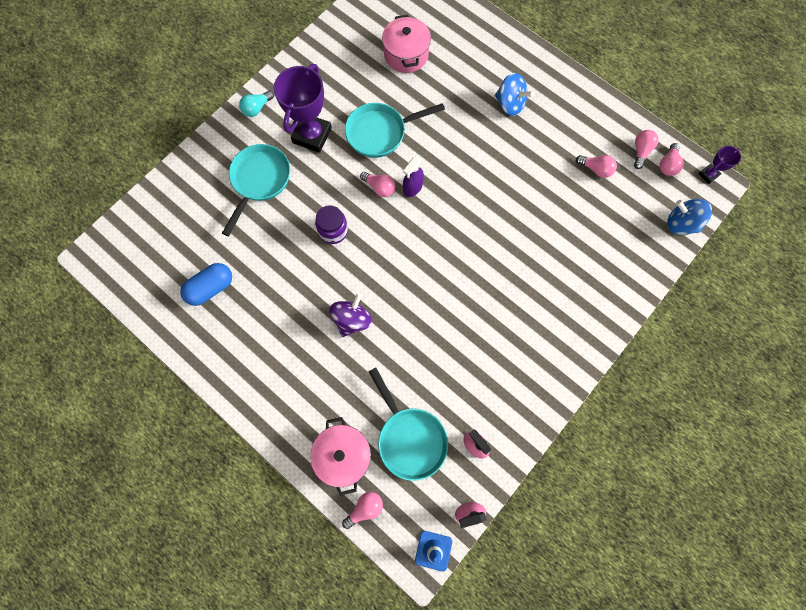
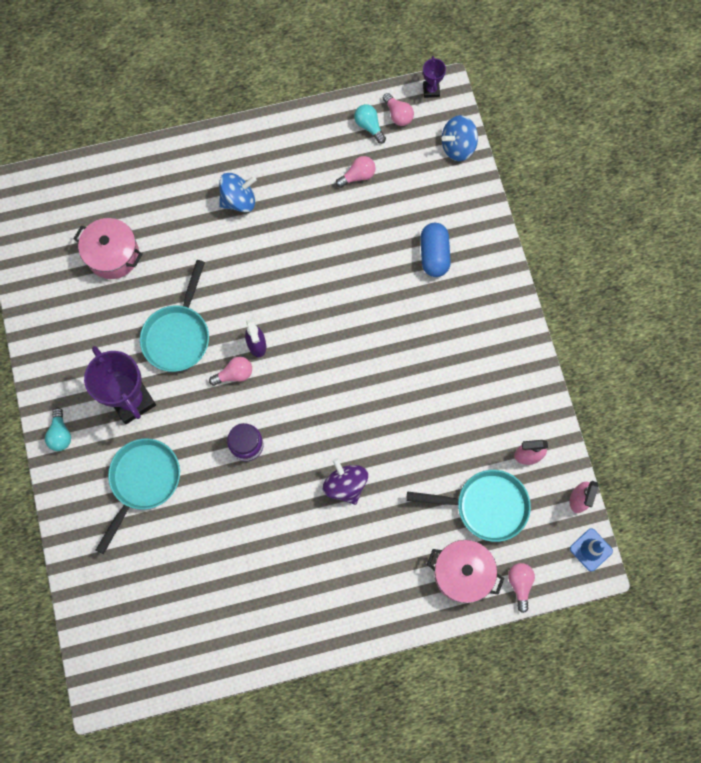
camera: 55 degrees left, 0 degrees up
(211, 288) = (221, 596): blue capsule -> blue capsule (434, 255)
(259, 181) = (143, 481): turquoise pan -> turquoise pan turned 60 degrees clockwise
(640, 151) = (369, 126): pink light bulb -> turquoise light bulb

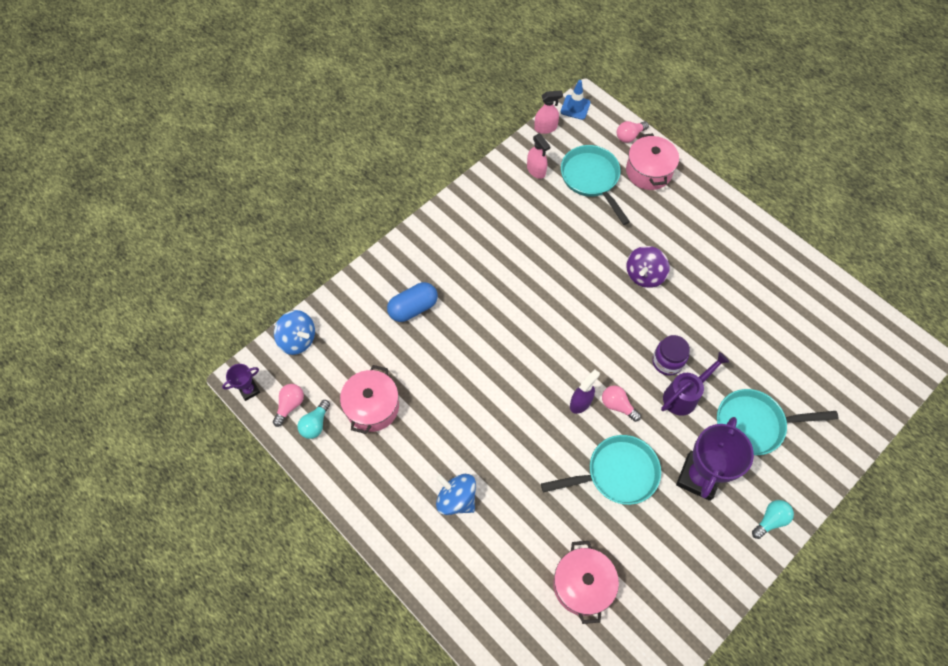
camera: 120 degrees left, 10 degrees down
(207, 438) = (684, 396): none -> purple watering can
(358, 176) = (372, 407): pink light bulb -> pink pot

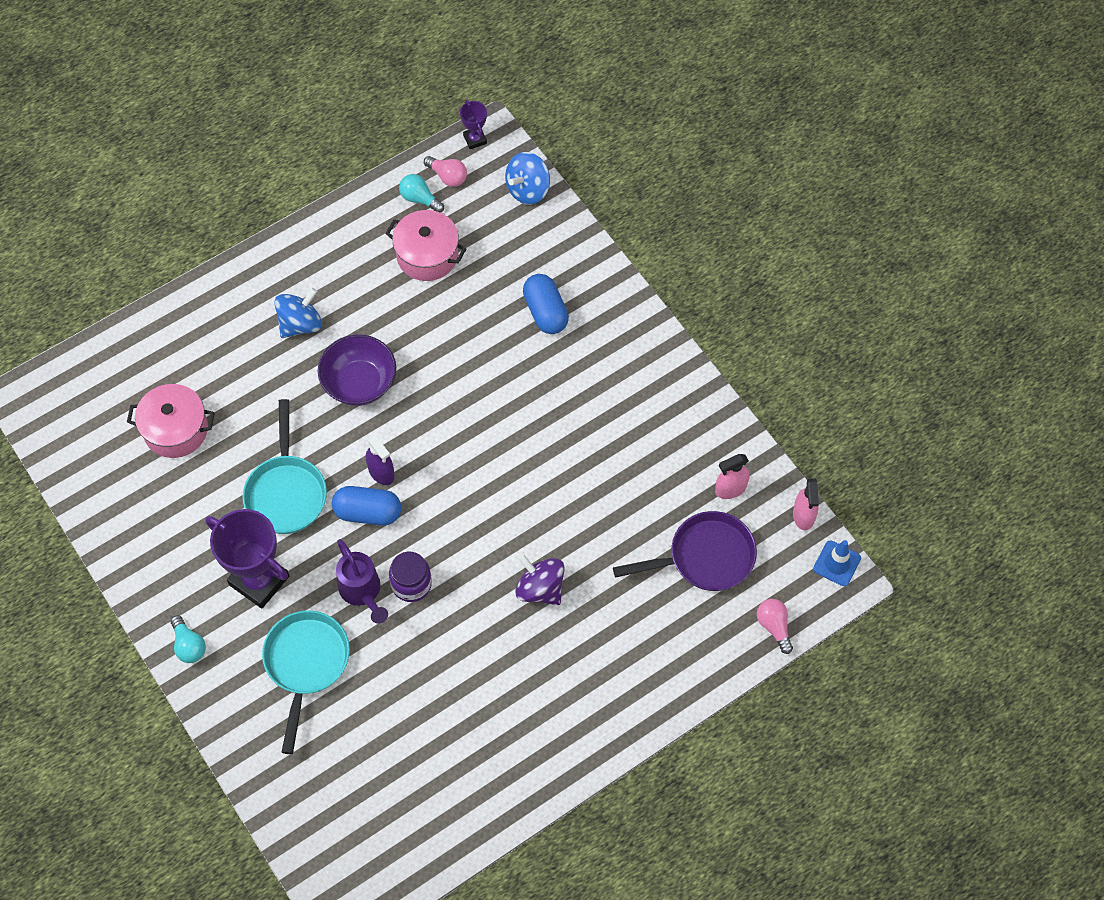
camera: 100 degrees right, 0 degrees up
(504, 436) = (359, 383): none -> purple bowl
(591, 179) = (705, 557): turquoise pan -> purple pan
(617, 405) = (368, 512): pink light bulb -> blue capsule
(648, 171) = (706, 637): pink pot -> none

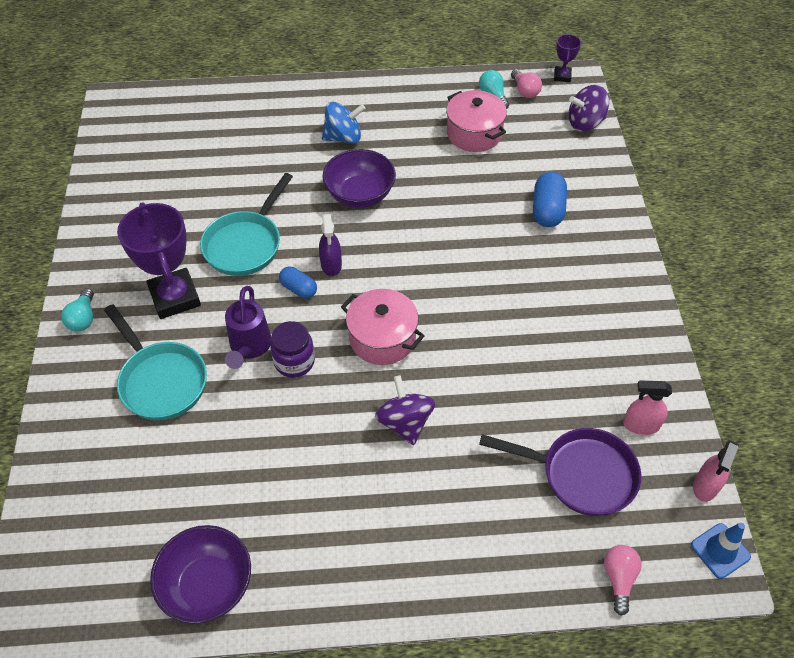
camera: 30 degrees right, 10 degrees down
(176, 430) = (198, 165): pink pot -> pink pot (382, 338)
(306, 664) = (161, 380): turquoise pan -> turquoise pan turned 105 degrees clockwise
(368, 512) = (298, 289): blue capsule -> blue capsule, size x0.64
(469, 805) = (207, 585): none -> purple bowl
(528, 189) = (585, 123): blue spinning top -> purple spinning top

